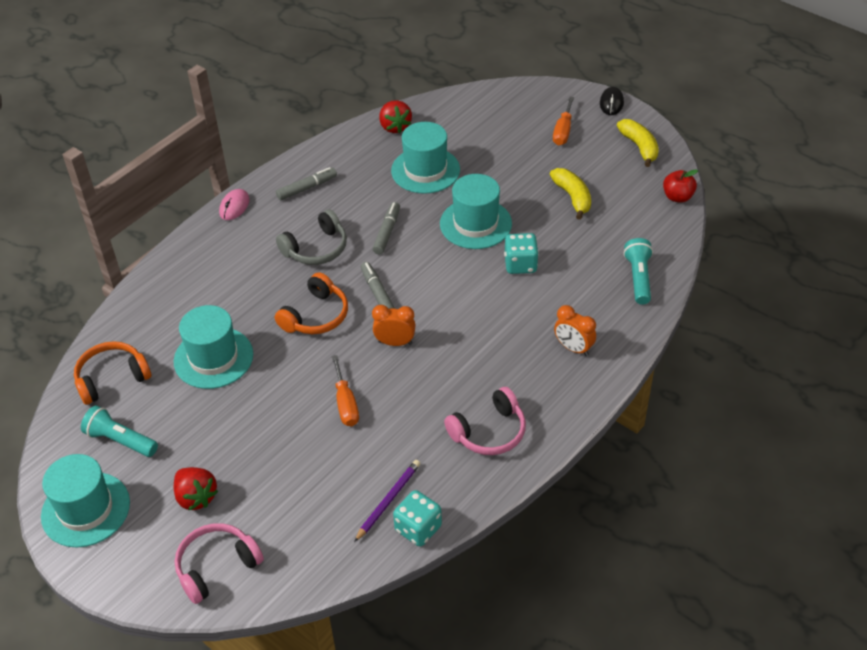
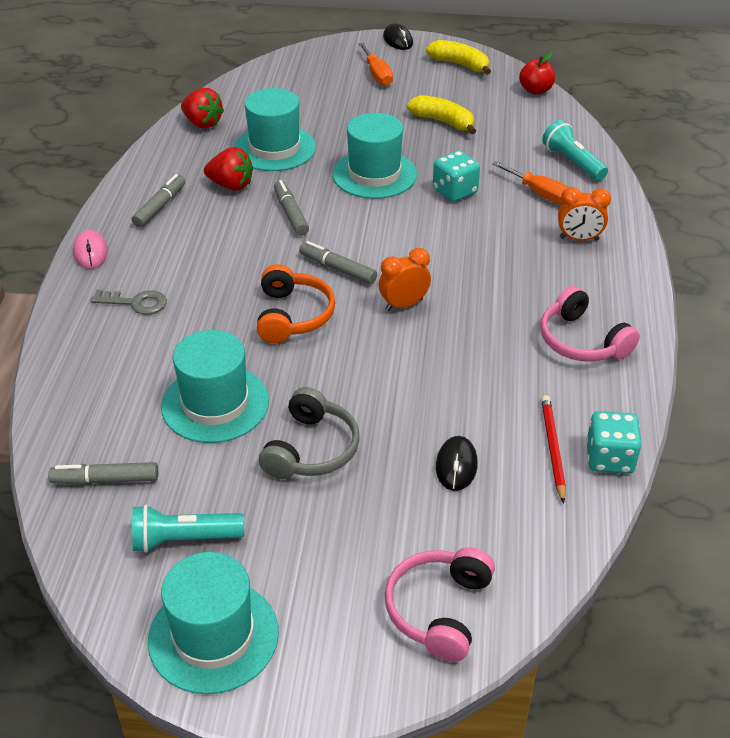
camera: 35 degrees left, 5 degrees down
(112, 378) = (106, 480): orange headphones -> grey marker
(196, 497) = (340, 551): red strawberry -> red strawberry (231, 185)
(229, 259) = (135, 303): none -> grey key
(316, 249) = (228, 256): grey headphones -> grey headphones (311, 449)
(316, 479) = (456, 466): none -> black mouse
(345, 403) = (412, 381): orange screwdriver -> orange screwdriver (539, 194)
(388, 501) = (552, 448): purple pencil -> red pencil
(489, 432) = (581, 341): pink headphones -> pink headphones turned 120 degrees clockwise

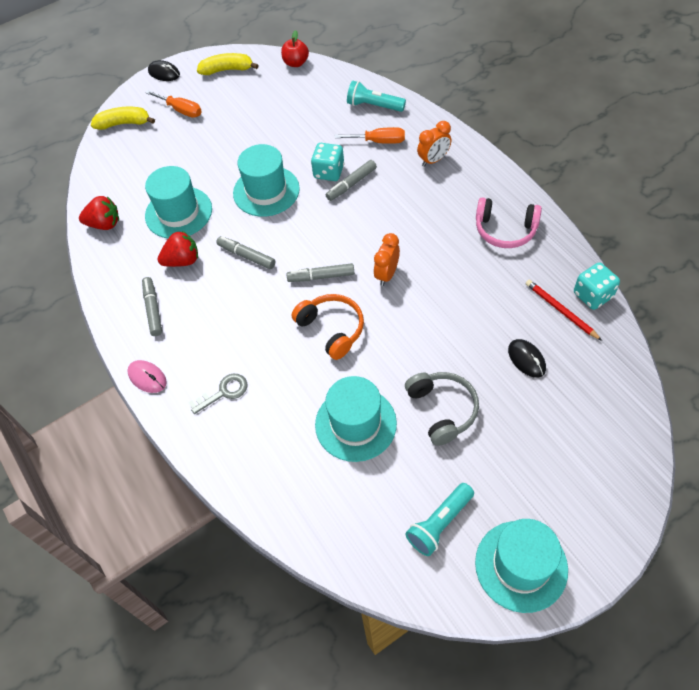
camera: 35 degrees left, 15 degrees up
(106, 480) = (351, 525): grey marker -> grey marker (351, 184)
(438, 610) = (608, 452): pink headphones -> none
(443, 122) = (265, 122): yellow banana -> yellow banana (124, 123)

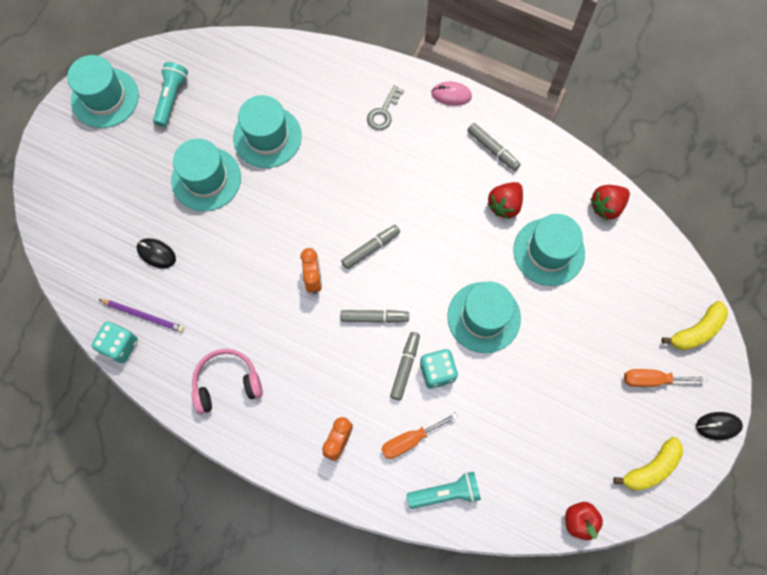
camera: 145 degrees right, 15 degrees up
(246, 256) = (451, 237): grey marker -> grey marker (374, 317)
(332, 329) = (331, 204): orange headphones -> none
(442, 410) = (206, 179): grey headphones -> turquoise hat
(560, 310) = (143, 315): red pencil -> purple pencil

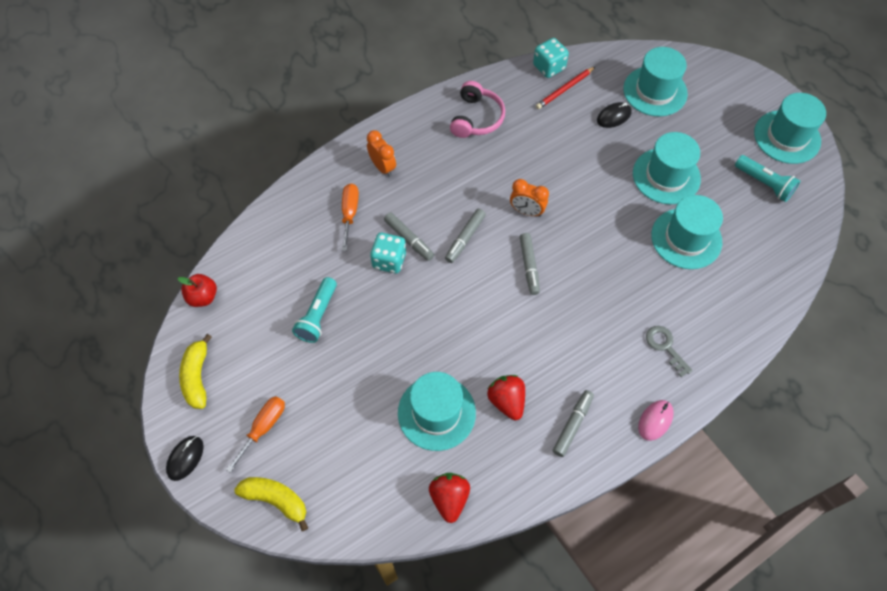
camera: 120 degrees right, 10 degrees down
(143, 315) = (565, 89): purple pencil -> red pencil
(446, 492) = (294, 217): turquoise flashlight -> turquoise flashlight (318, 316)
(483, 317) = (411, 321): turquoise hat -> turquoise hat (655, 91)
(493, 149) = (572, 425): grey marker -> grey marker turned 135 degrees clockwise
(696, 331) = (276, 500): yellow banana -> yellow banana turned 120 degrees clockwise

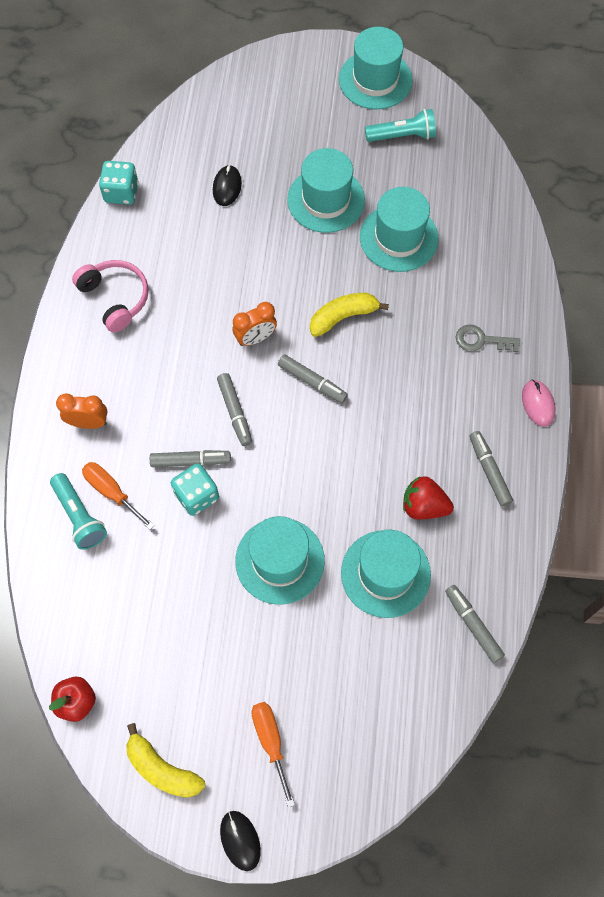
camera: 50 degrees left, 5 degrees up
(276, 500) = (353, 781): yellow banana -> yellow banana (343, 317)
(318, 316) = (197, 605): turquoise flashlight -> turquoise flashlight (80, 516)
(449, 498) = (473, 625): red strawberry -> grey marker
(565, 89) = (159, 200): red pencil -> none
(655, 91) = (233, 133): turquoise hat -> turquoise hat (280, 560)

